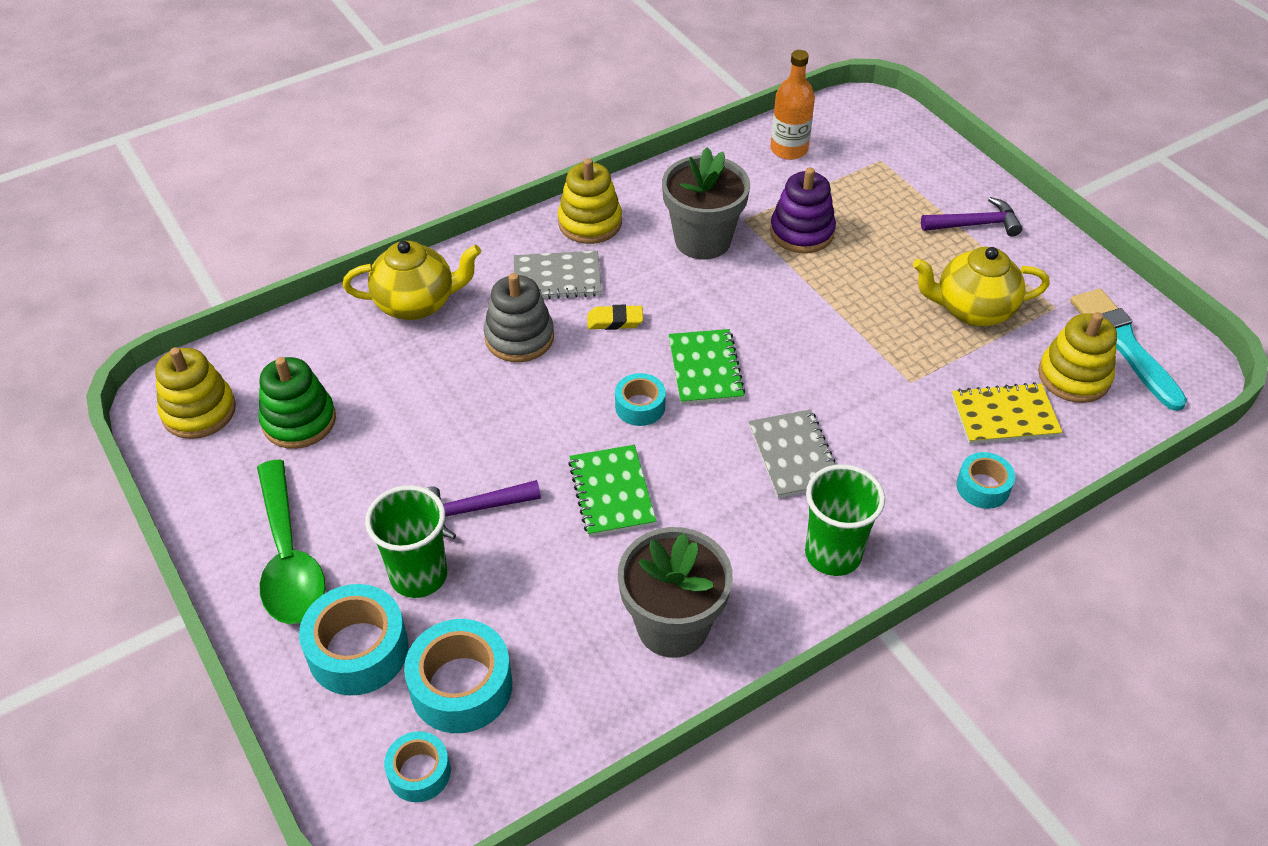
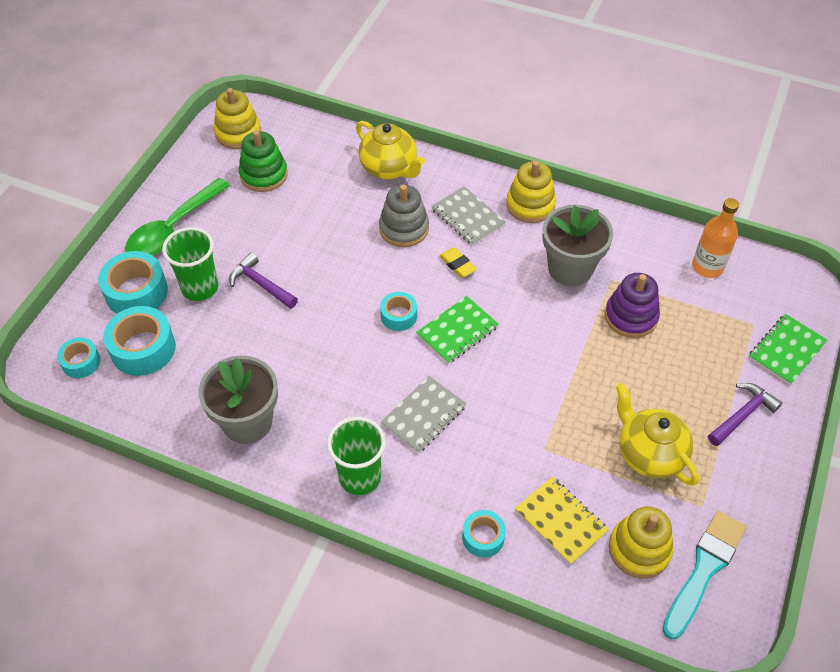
camera: 55 degrees right, 5 degrees up
(611, 492) = (321, 339): green notebook -> green notebook (786, 350)
(975, 224) = (742, 415): purple hammer -> purple hammer turned 90 degrees counterclockwise

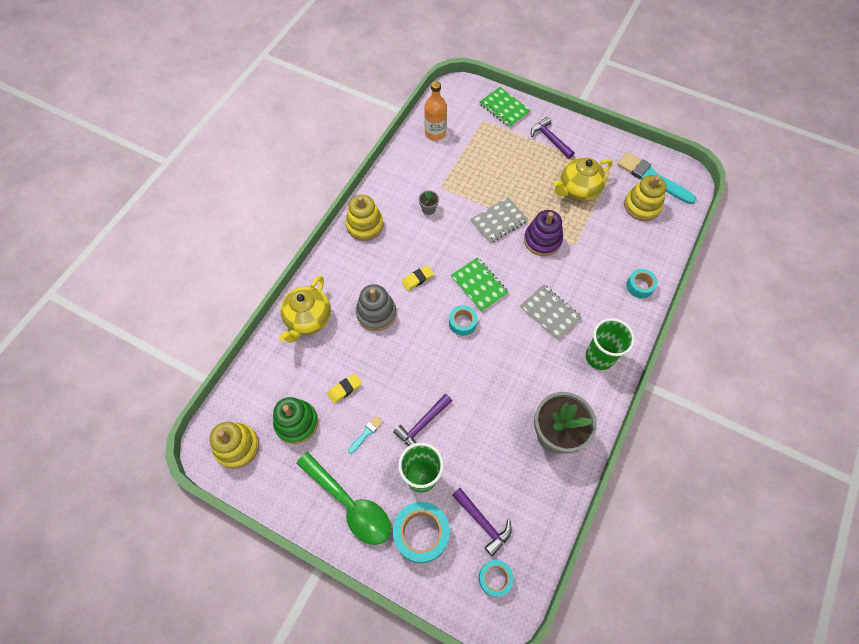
camera: 85 degrees left, 10 degrees up
(143, 348) = (483, 522): turquoise tape -> purple hammer
(251, 234) = (366, 433): none -> turquoise brush
(303, 210) = (345, 389): none -> yellow eraser
(389, 168) = (308, 319): yellow teapot -> yellow teapot turned 150 degrees clockwise
(467, 217) = (371, 268): grey notebook -> grey notebook (498, 221)
(561, 521) = (626, 243): yellow notebook -> none
(570, 268) = (428, 209): grey flower pot -> grey flower pot, size x0.42
(631, 316) = (473, 181): purple stacking toy -> purple stacking toy (542, 240)

